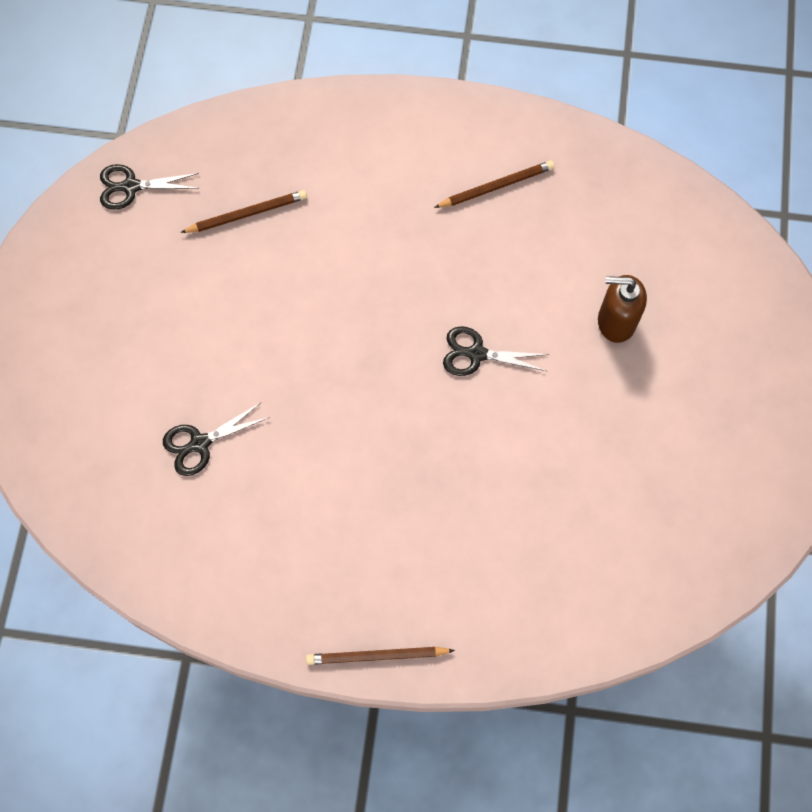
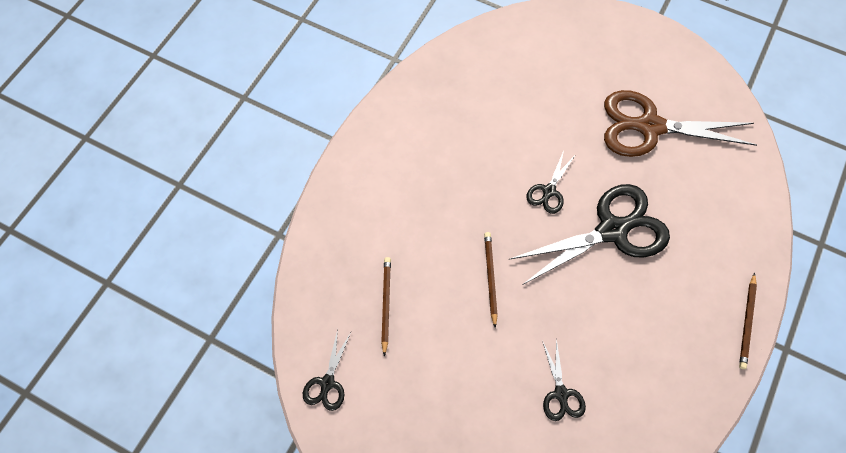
camera: 70 degrees left, 5 degrees down
(449, 449) = (612, 230): none -> black scissors
(496, 186) = (429, 138): brown pencil -> brown pencil (490, 278)
(616, 321) = (552, 105): brown soap dispenser -> none
(637, 459) = (649, 127): none -> brown scissors

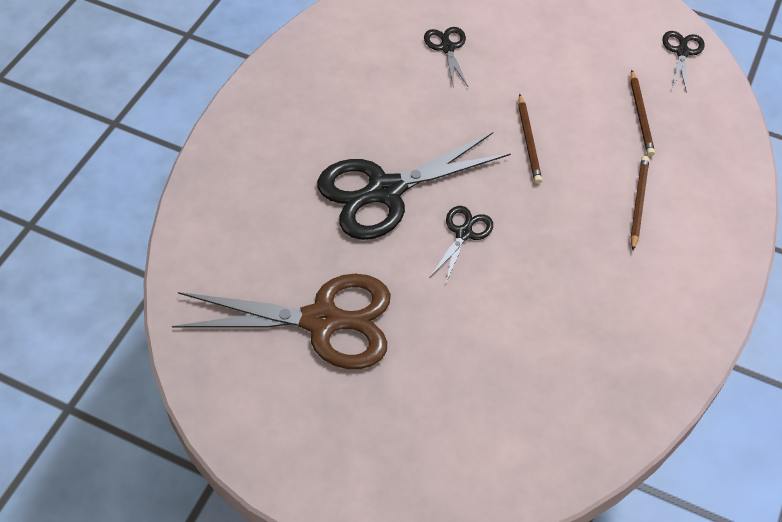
camera: 175 degrees right, 10 degrees down
(747, 322) = (243, 106): brown pencil -> brown pencil (638, 203)

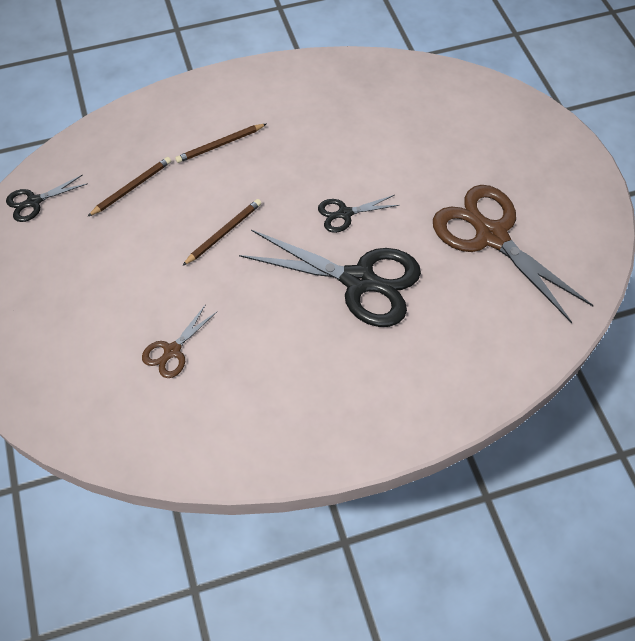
camera: 130 degrees left, 5 degrees up
(447, 48) = (172, 351): black scissors -> brown scissors

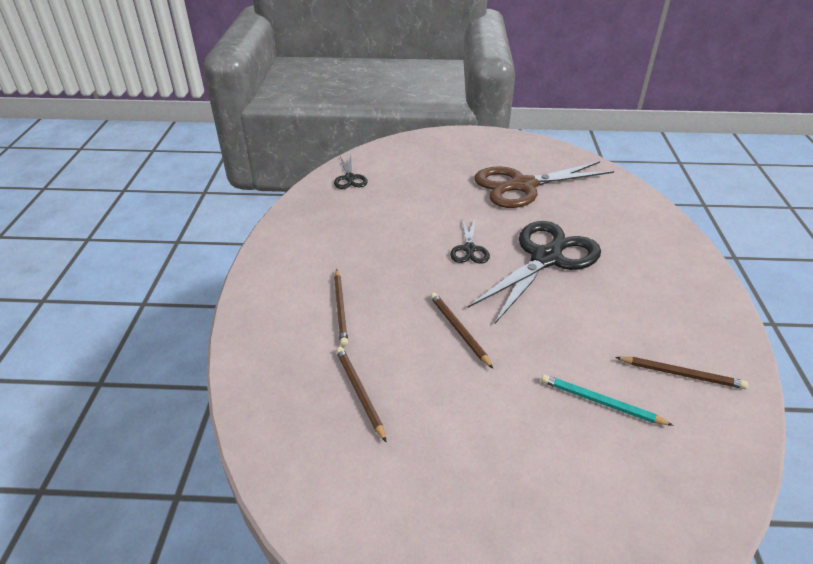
camera: 70 degrees left, 20 degrees down
(34, 202) = (328, 502): black scissors -> black scissors (349, 178)
(172, 351) = (601, 402): brown scissors -> turquoise pencil
(228, 412) = (681, 374): none -> brown pencil

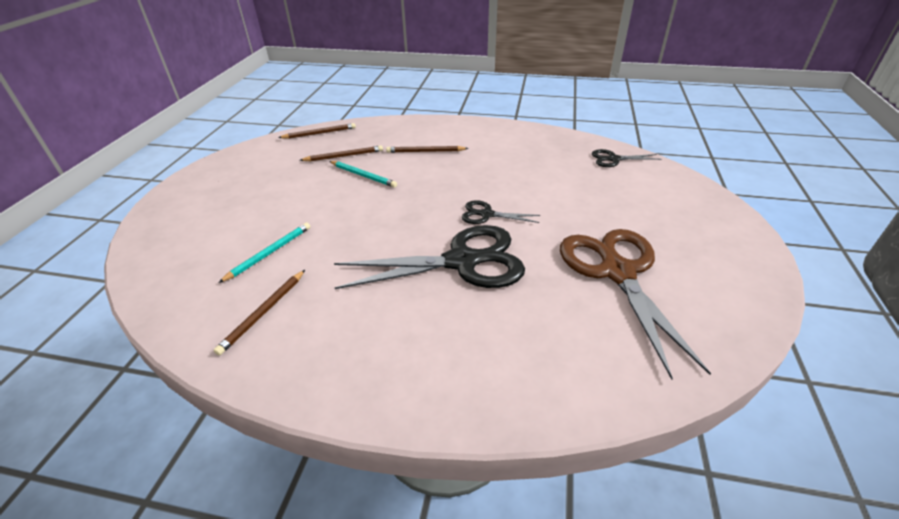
camera: 100 degrees right, 0 degrees up
(412, 357) = (363, 175): none -> turquoise pencil
(458, 330) = (381, 197): brown pencil -> brown pencil (319, 133)
(546, 258) = (462, 261): black scissors -> black scissors turned 60 degrees counterclockwise

